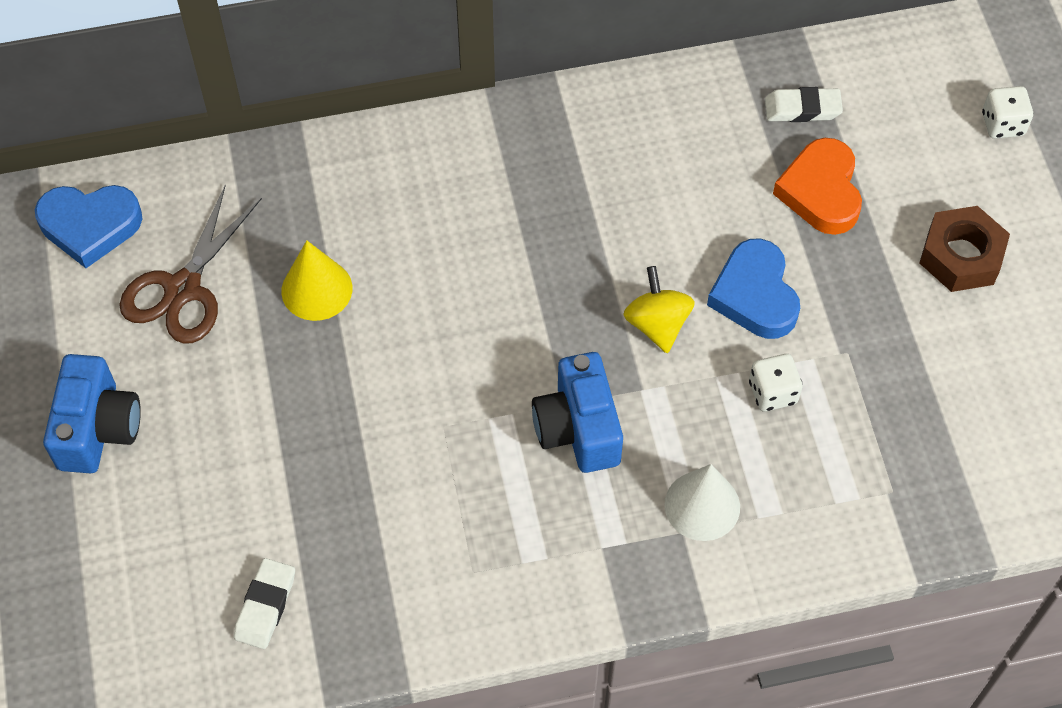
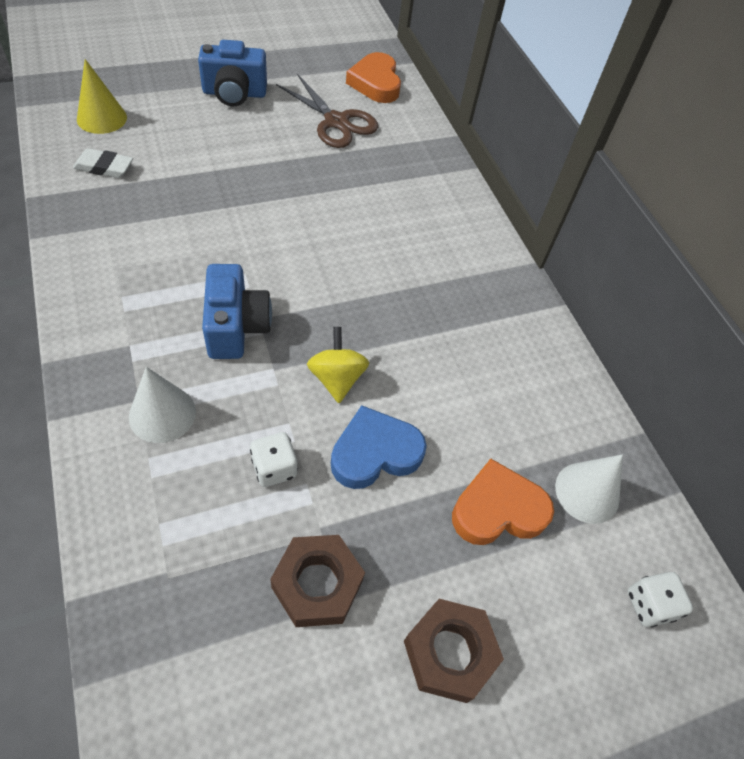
camera: 75 degrees right, 5 degrees down
(90, 226) = (375, 83): blue heart -> orange heart
(183, 289) = (336, 122): brown scissors -> brown scissors turned 150 degrees counterclockwise
(316, 289) = (344, 180): yellow cone -> yellow cone (102, 118)
(578, 428) = (236, 327): blue camera -> blue camera turned 105 degrees clockwise
(657, 324) = (336, 378): yellow spinning top -> yellow spinning top turned 75 degrees counterclockwise
(802, 109) = (587, 492): white eraser -> white cone
(899, 359) = (317, 584): none -> brown nut
(1002, 124) = (632, 706): white dice -> white dice (649, 604)

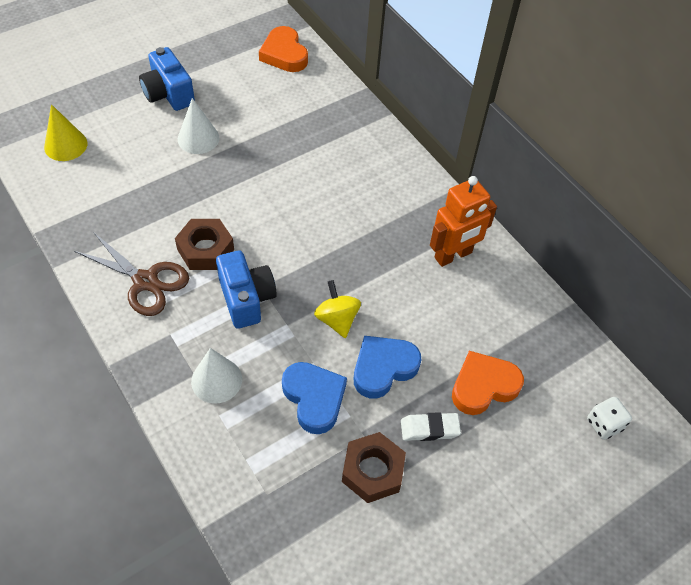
camera: 10 degrees left, 0 degrees up
(104, 167) = (87, 190): white eraser -> white eraser (429, 429)
(234, 93) = (168, 94): blue camera -> blue camera turned 75 degrees clockwise
(274, 468) = (314, 398): white dice -> blue heart
(336, 122) = (263, 99): brown scissors -> brown scissors (145, 281)
(449, 653) = (477, 492): brown nut -> brown nut (205, 249)
(504, 338) = (453, 255): none -> orange robot
(587, 492) = (543, 357): white cone -> white cone (198, 138)

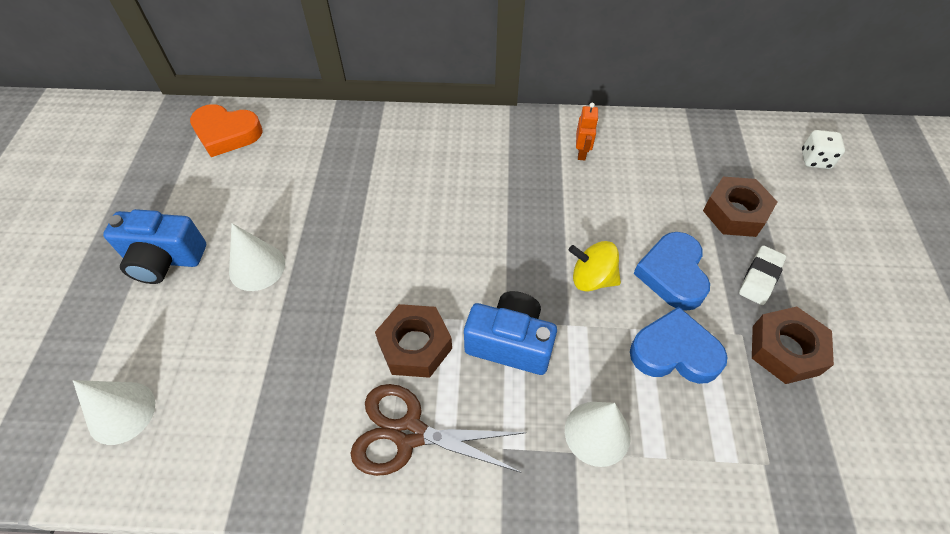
camera: 50 degrees left, 0 degrees up
(65, 145) = (121, 412): yellow cone -> white cone
(145, 281) = (409, 433): brown scissors -> brown scissors turned 150 degrees counterclockwise
(453, 255) = (582, 153): orange robot -> orange robot, size x0.51
(483, 386) = (735, 213): orange heart -> brown nut

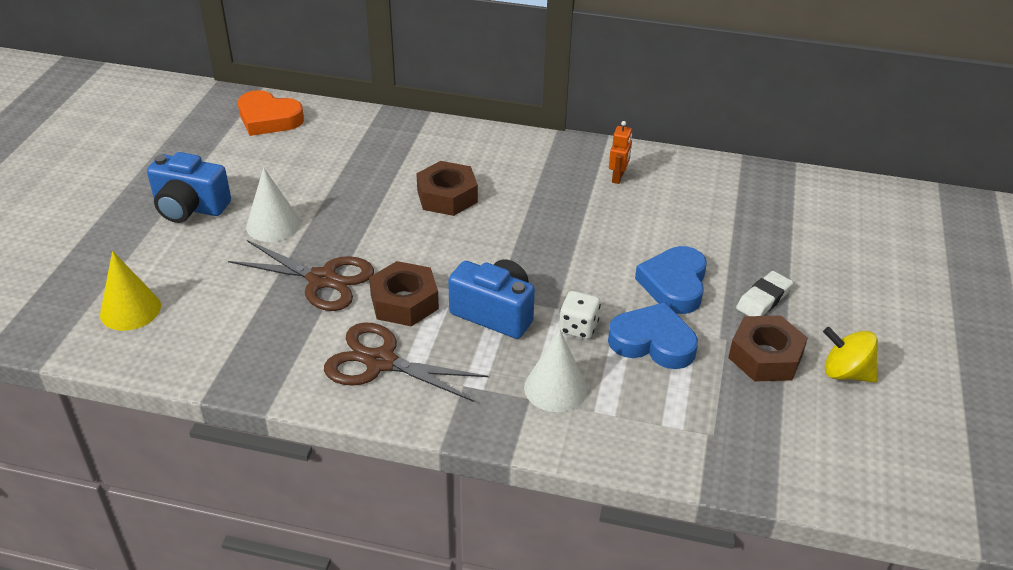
camera: 10 degrees right, 15 degrees down
(121, 412) = (130, 310): white cone -> yellow cone
(323, 331) = (322, 279): none -> brown scissors
(592, 278) = (591, 277): yellow spinning top -> yellow spinning top (845, 373)
(735, 213) = (759, 246): brown nut -> brown nut (447, 196)
(815, 160) = (865, 214): white dice -> white dice (578, 328)

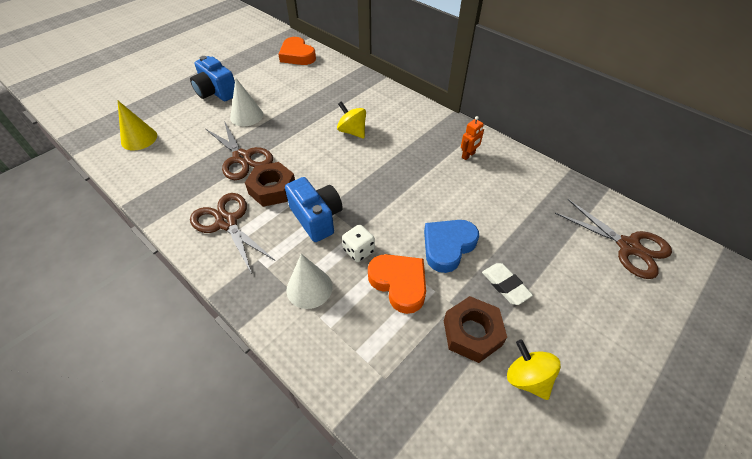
camera: 30 degrees right, 10 degrees up
(447, 196) = (352, 131): brown nut -> yellow spinning top
(653, 342) = (399, 283): blue heart -> orange heart
(763, 299) = (505, 285): white eraser -> white eraser turned 75 degrees clockwise
(853, 215) = (628, 246): none -> brown scissors

